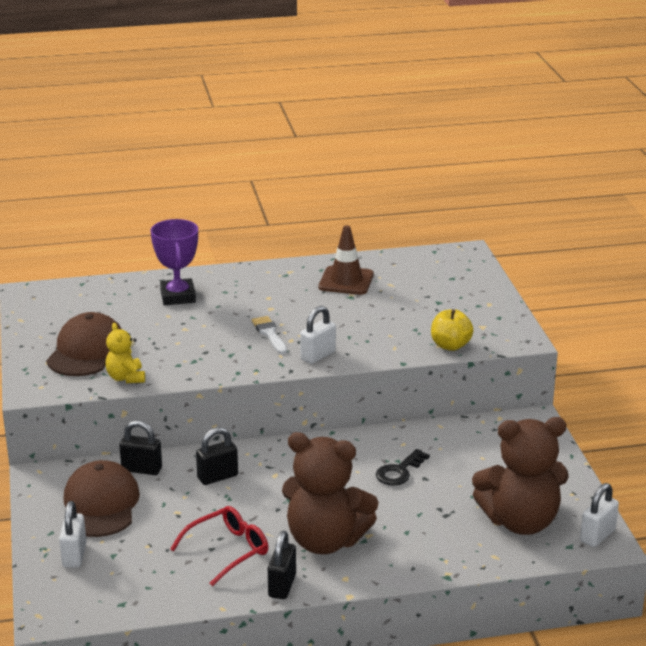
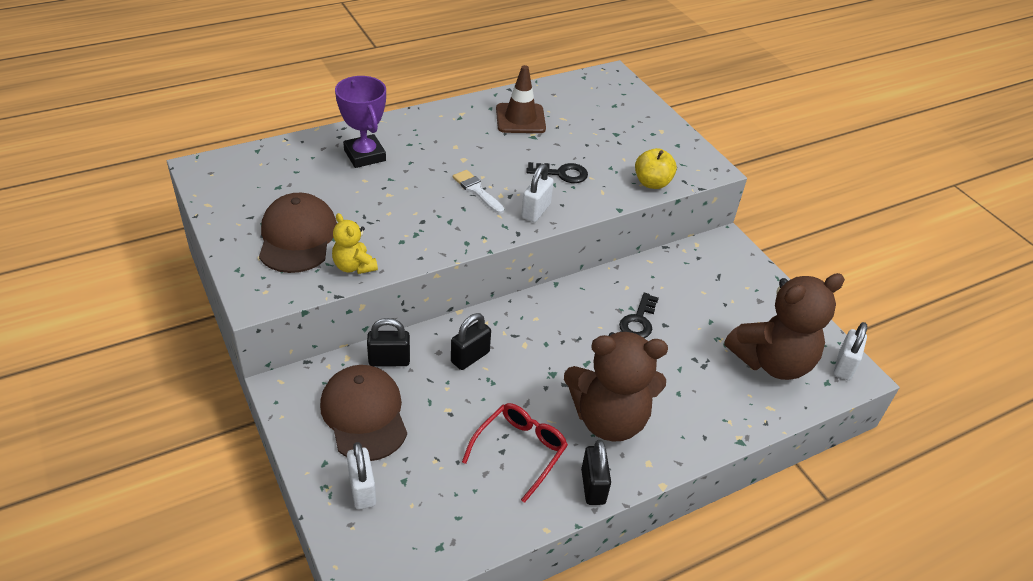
camera: 20 degrees left, 15 degrees up
(362, 329) = (562, 173): none -> black key

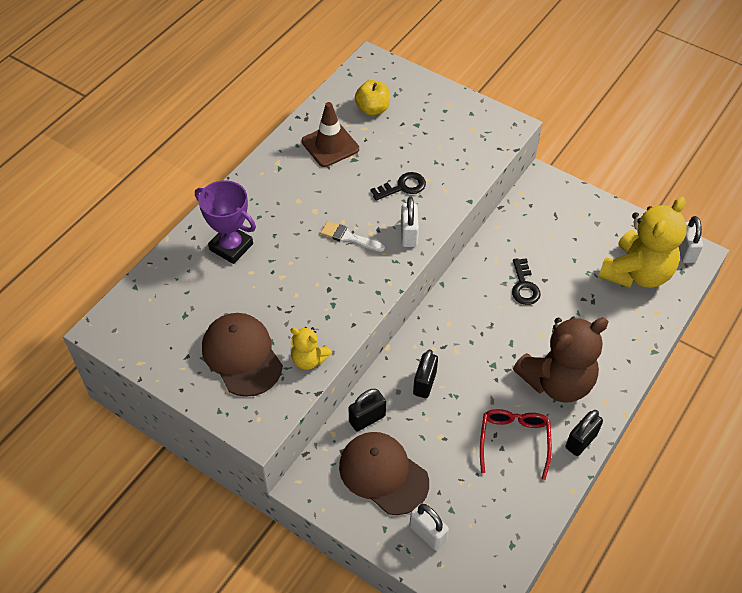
camera: 25 degrees left, 10 degrees up
(593, 486) = (581, 441): black padlock -> black padlock turned 75 degrees clockwise
(652, 183) = (477, 162): yellow apple -> yellow apple (372, 109)
(772, 361) = (636, 273): brown teddy bear -> yellow teddy bear

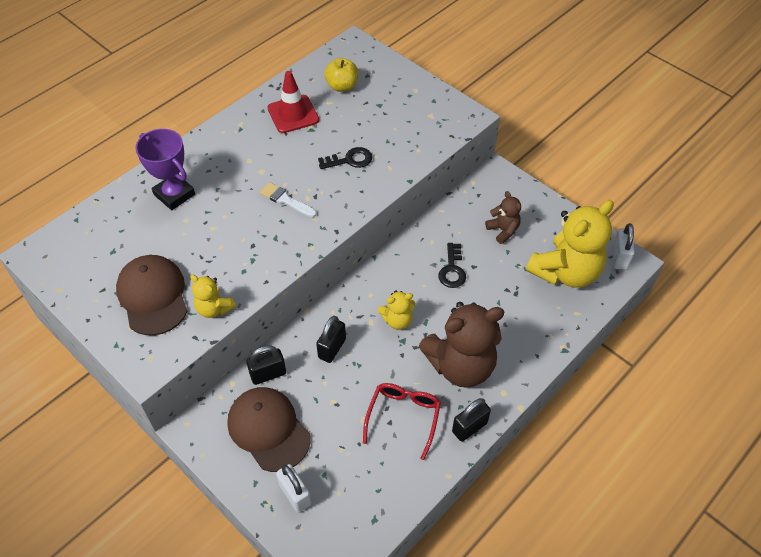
camera: 10 degrees right, 0 degrees up
(330, 145) = (293, 114): brown traffic cone -> red traffic cone
(408, 234) = (342, 204): white padlock -> none
(482, 345) = (397, 320): none -> yellow teddy bear
(564, 239) = (503, 230): none -> brown teddy bear

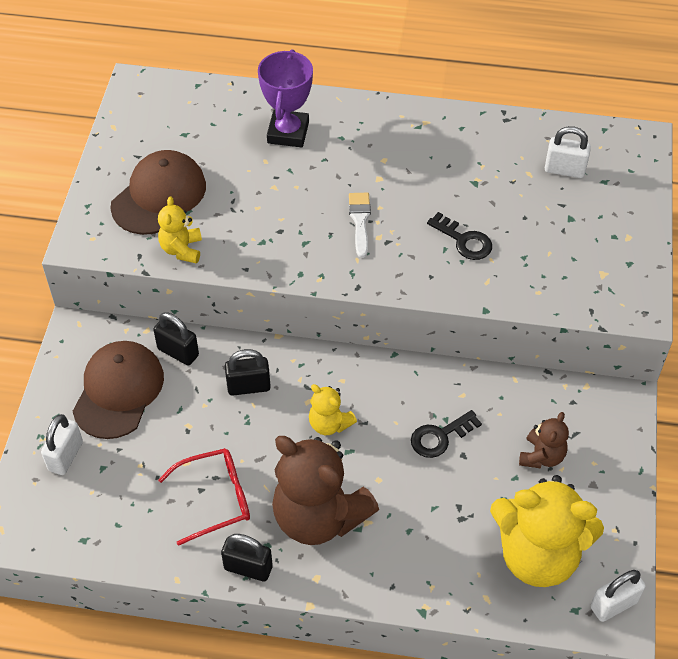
camera: 55 degrees right, 0 degrees up
(293, 114) = (481, 155): red traffic cone -> none
(342, 86) = (564, 170): yellow apple -> white padlock

